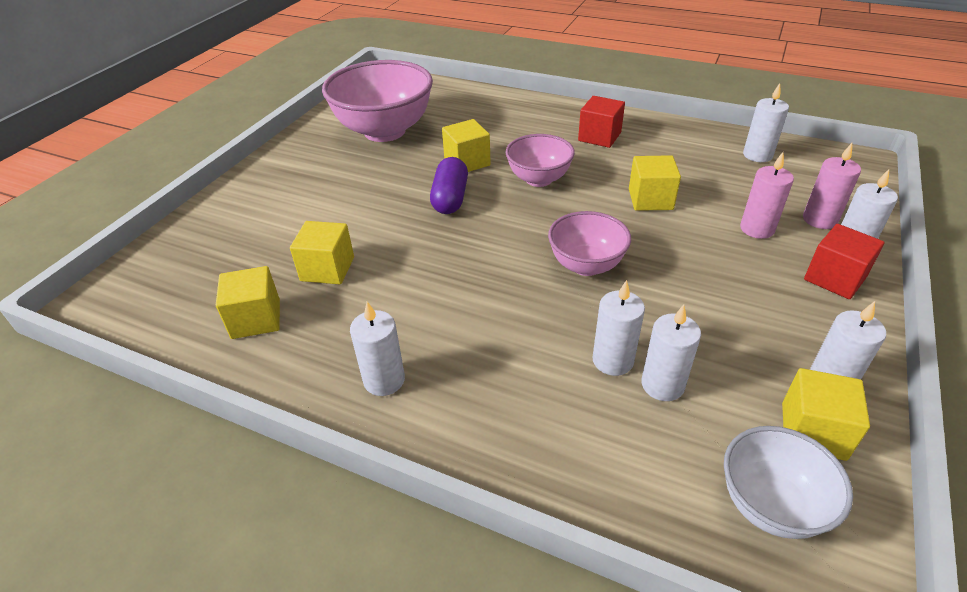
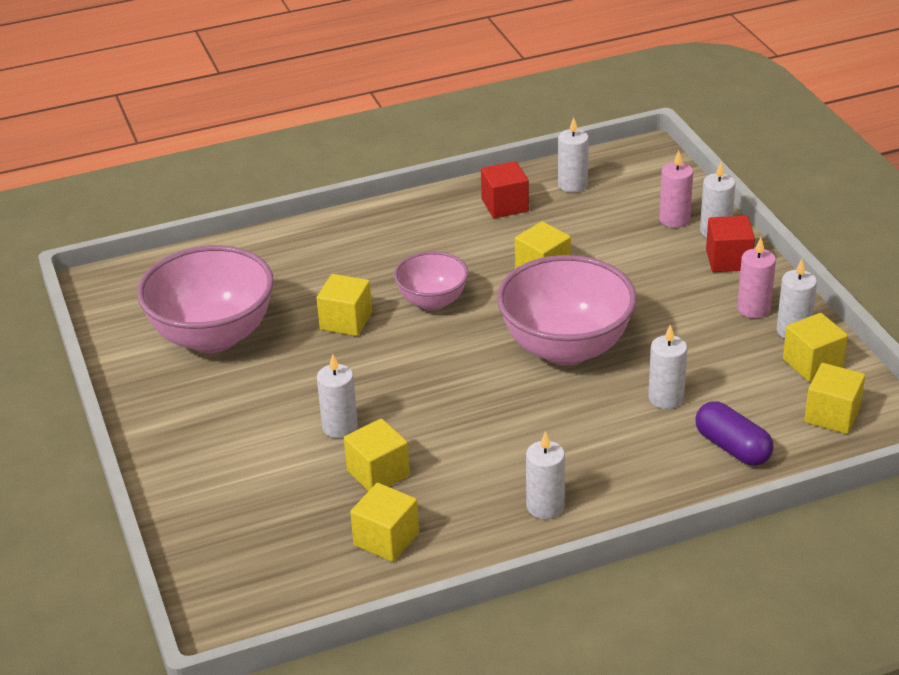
camera: 45 degrees left, 5 degrees down
(450, 198) = (384, 360): purple capsule -> purple capsule (732, 447)
(586, 265) = (566, 348): pink bowl -> pink bowl, size x1.77
(599, 137) = (426, 233): red cube -> red cube (505, 205)
(662, 385) = (711, 392): white candle -> white candle (340, 427)
(757, 229) = (643, 251): pink candle -> pink candle (753, 309)
(770, 505) = (832, 415): white bowl -> yellow cube

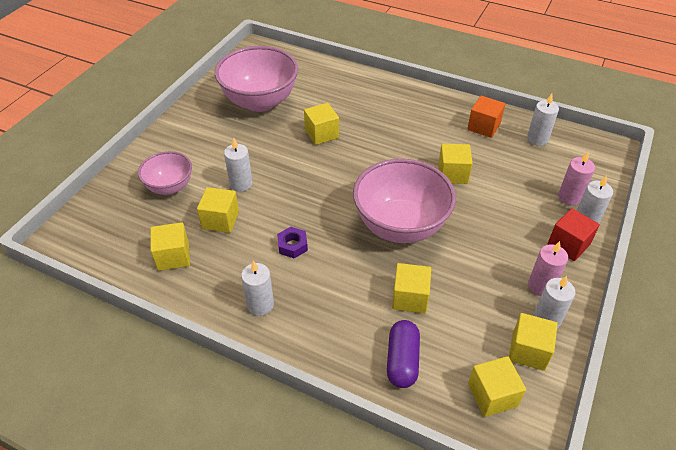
camera: 45 degrees right, 10 degrees up
(432, 301) = (373, 152): pink bowl -> pink bowl (170, 187)
(492, 439) = (292, 245): none -> purple nut
(505, 205) = (483, 127): red cube -> orange cube
(666, 398) = (410, 298): white candle -> yellow cube

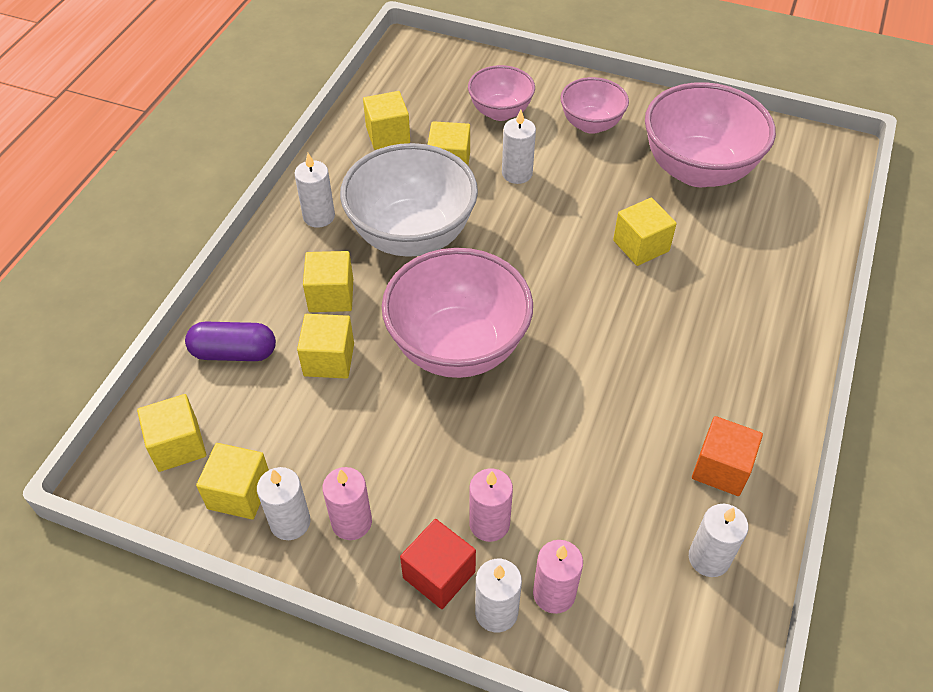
camera: 85 degrees right, 5 degrees up
(201, 142) = (591, 124): none -> pink bowl
(292, 245) = (412, 235): purple nut -> white bowl
(452, 174) = (582, 415): yellow cube -> yellow cube (331, 295)
(531, 220) = (489, 523): none -> pink candle

